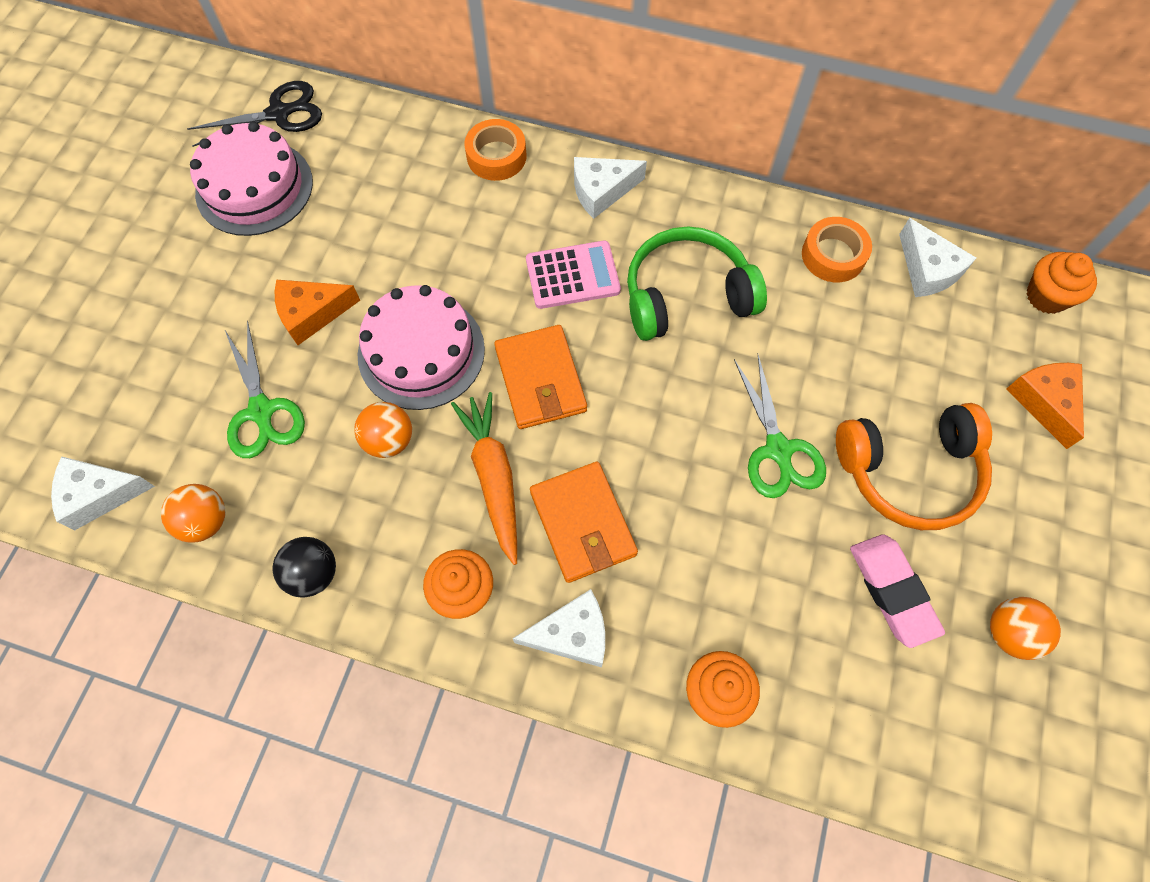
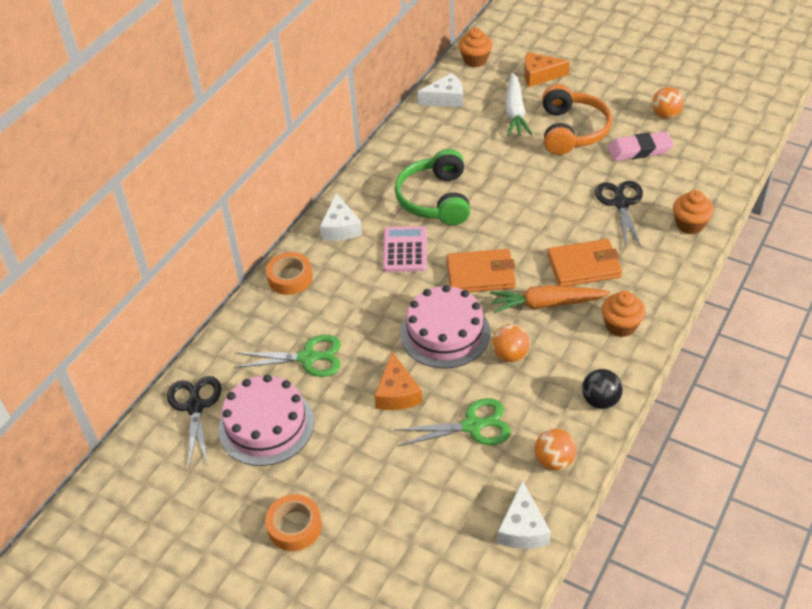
camera: 75 degrees left, 20 degrees down
(571, 634) = (652, 279): white cheese -> none
(743, 569) = (621, 203): none -> black scissors
(778, 450) = (550, 177): green scissors -> green scissors (308, 358)
(833, 255) = (424, 133): orange tape -> orange tape (294, 527)
(928, 376) = (515, 112): none -> white carrot

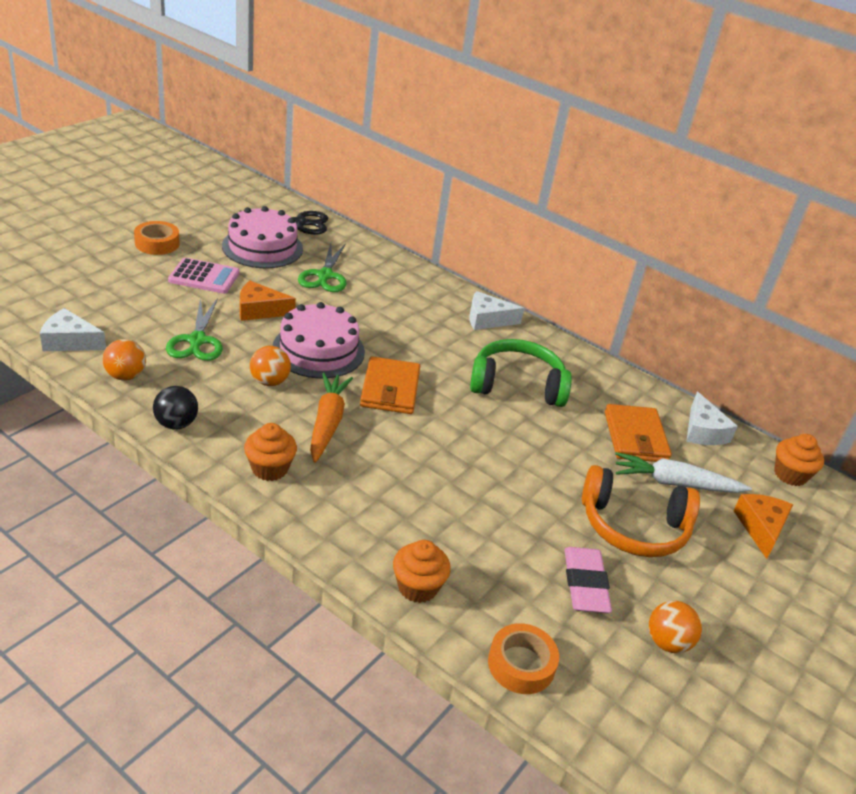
camera: 90 degrees right, 10 degrees down
(290, 278) = (426, 283): orange tape -> orange tape (521, 664)
(405, 250) = (443, 350): pink calculator -> pink calculator (204, 277)
(583, 266) = (375, 466): orange wallet -> orange wallet (635, 437)
(621, 203) = (477, 531): black scissors -> none

